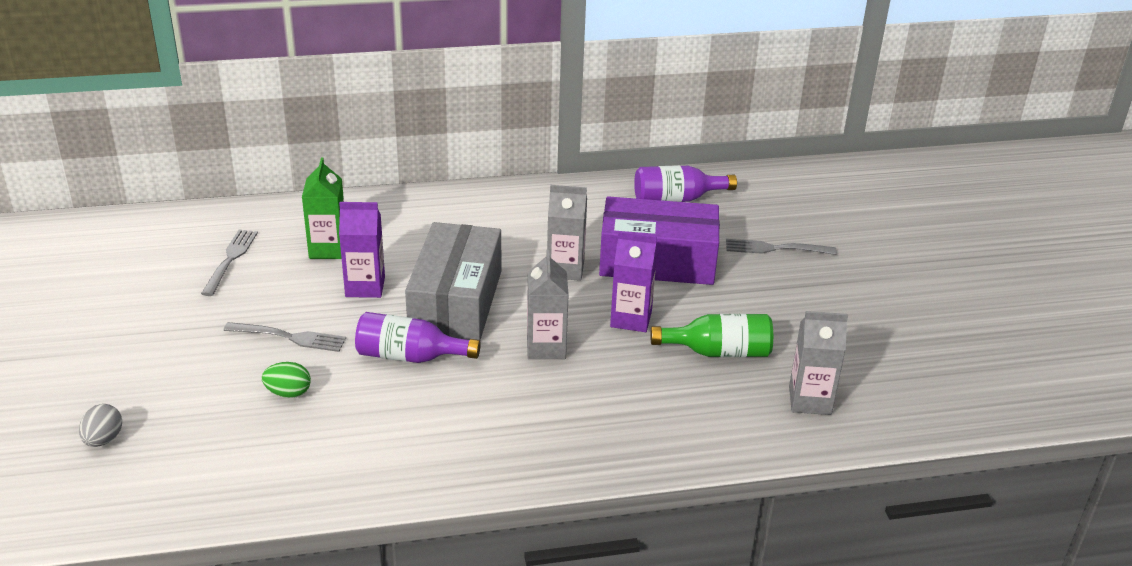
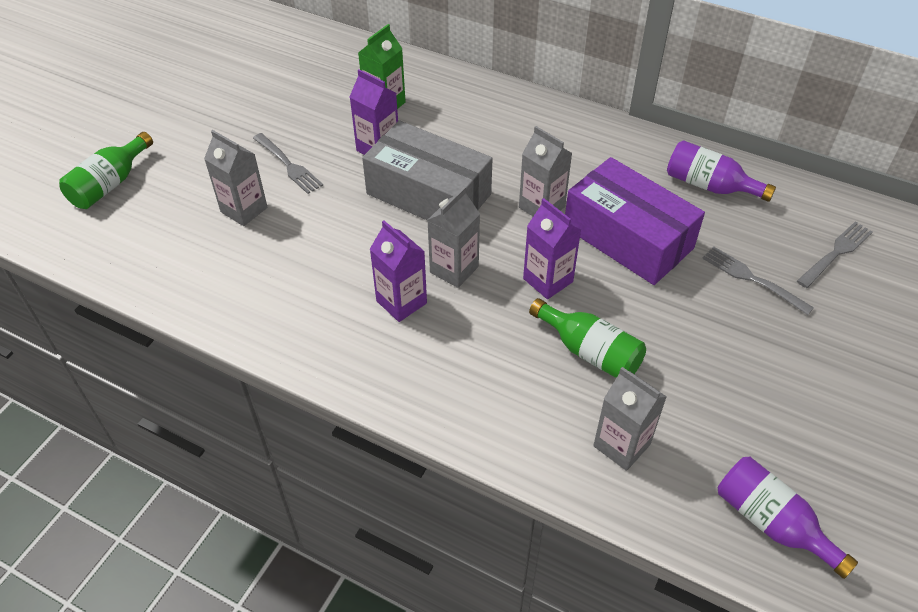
camera: 40 degrees right, 15 degrees up
(103, 439) = (110, 184): grey egg -> green bottle
(230, 259) = (313, 82): grey fork -> grey fork (836, 253)
(288, 393) = (244, 210): green egg -> grey carton
(409, 356) = (349, 223): purple bottle -> purple bottle (771, 522)
(456, 302) = (428, 194): grey box -> grey box turned 75 degrees clockwise
(529, 392) = (401, 302): none -> purple carton

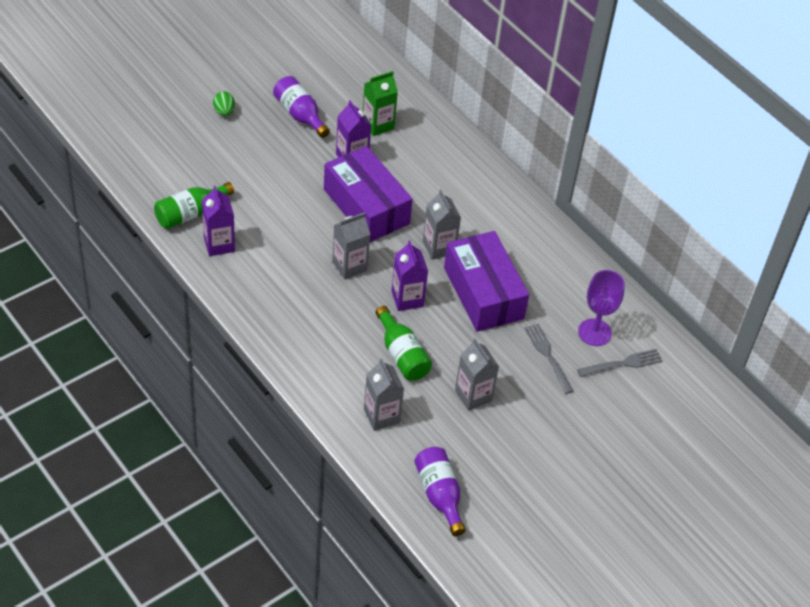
camera: 20 degrees right, 0 degrees up
(110, 184) = (155, 113): green bottle -> green bottle (190, 214)
(196, 153) = (224, 112): none -> green egg
(244, 210) = (235, 168): grey carton -> grey carton (473, 395)
(288, 165) = (282, 146): grey fork -> none
(401, 302) = (301, 273): purple carton -> purple carton (219, 244)
(428, 194) = (366, 206): grey box -> purple box
(709, 185) = (571, 281): purple bottle -> purple bottle (300, 115)
(778, 231) = (594, 332): none -> purple goblet

